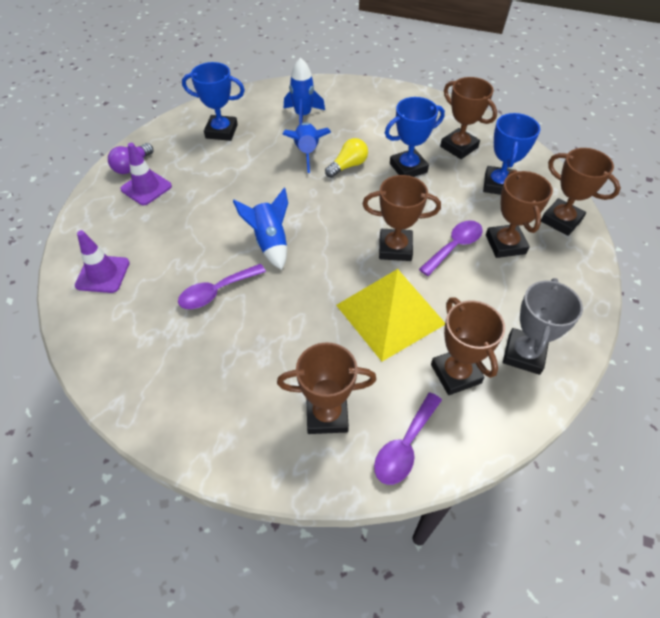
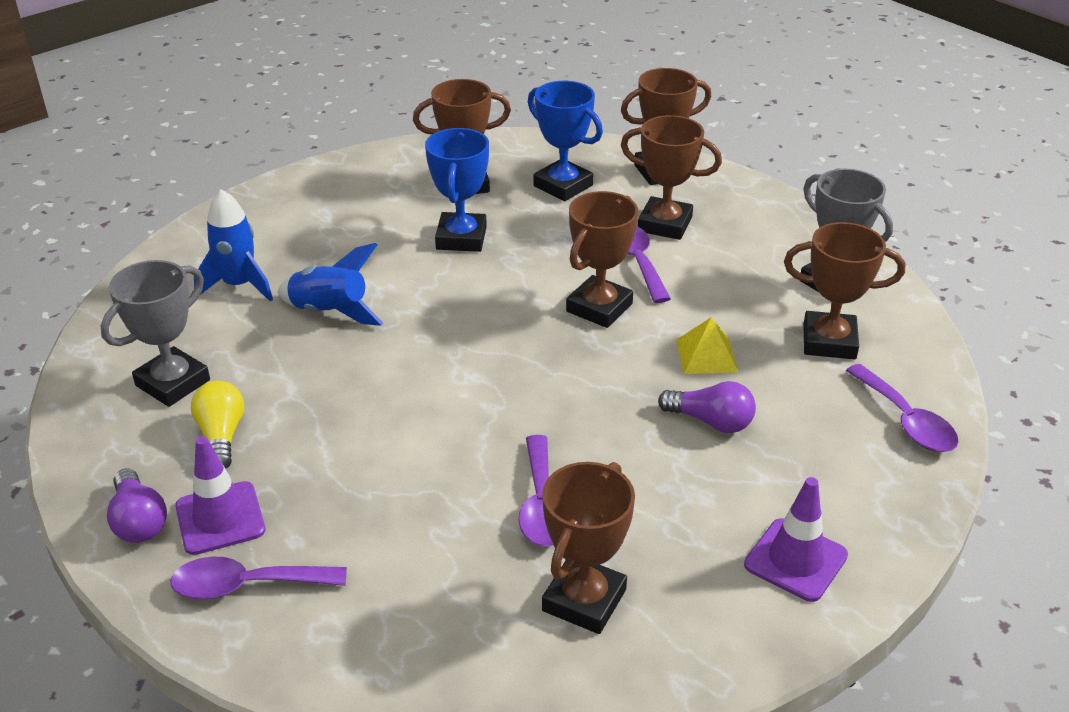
camera: 60 degrees left, 15 degrees down
(103, 274) = (388, 634): purple traffic cone -> purple traffic cone (795, 560)
(111, 215) = (247, 585): none -> purple spoon
(221, 131) = (173, 383): blue trophy -> grey trophy
(270, 242) = (488, 416): blue rocket -> none
(327, 414) = (827, 468): brown trophy -> brown trophy (584, 600)
(330, 339) = (711, 421): none -> purple light bulb
(348, 166) = (402, 286): yellow light bulb -> yellow light bulb (221, 436)
(390, 314) = (706, 355): yellow pyramid -> yellow pyramid, size x0.47

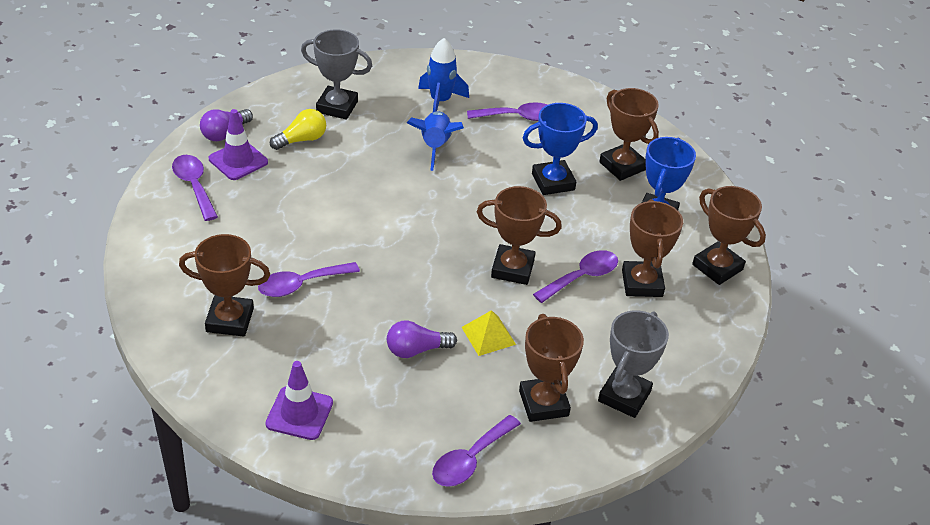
camera: 65 degrees right, 5 degrees up
(321, 232) = (517, 117): none -> purple spoon
(711, 421) = (416, 350): purple light bulb -> purple light bulb turned 75 degrees clockwise

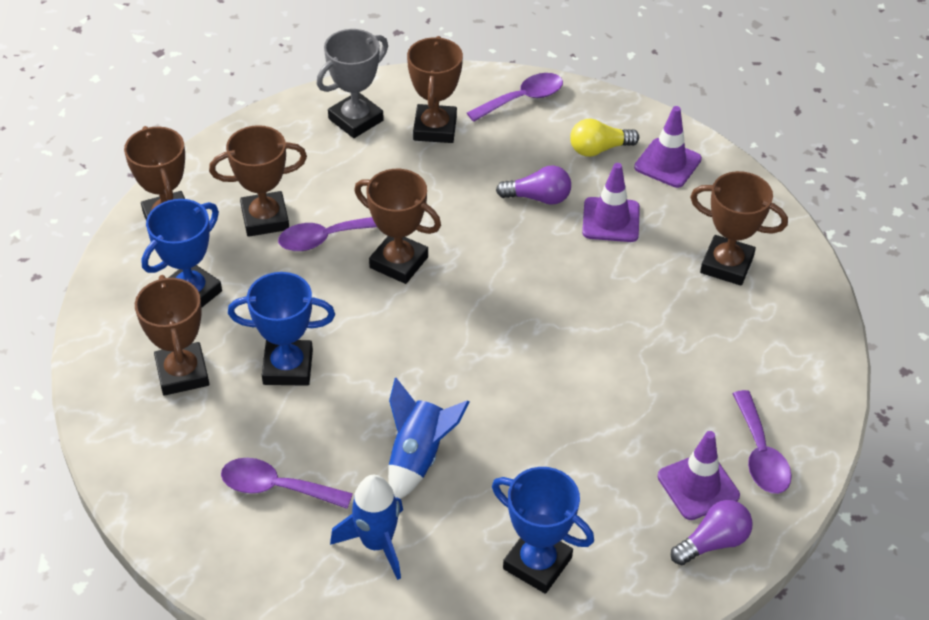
camera: 160 degrees left, 5 degrees up
(301, 284) = (643, 290): purple spoon -> none
(302, 140) = (603, 507): yellow light bulb -> yellow light bulb (599, 149)
(337, 107) = (537, 563): grey trophy -> blue trophy
(343, 341) = (611, 220): none -> purple traffic cone
(488, 335) = (459, 197): yellow pyramid -> none
(642, 283) = (265, 219): brown trophy -> brown trophy turned 60 degrees clockwise

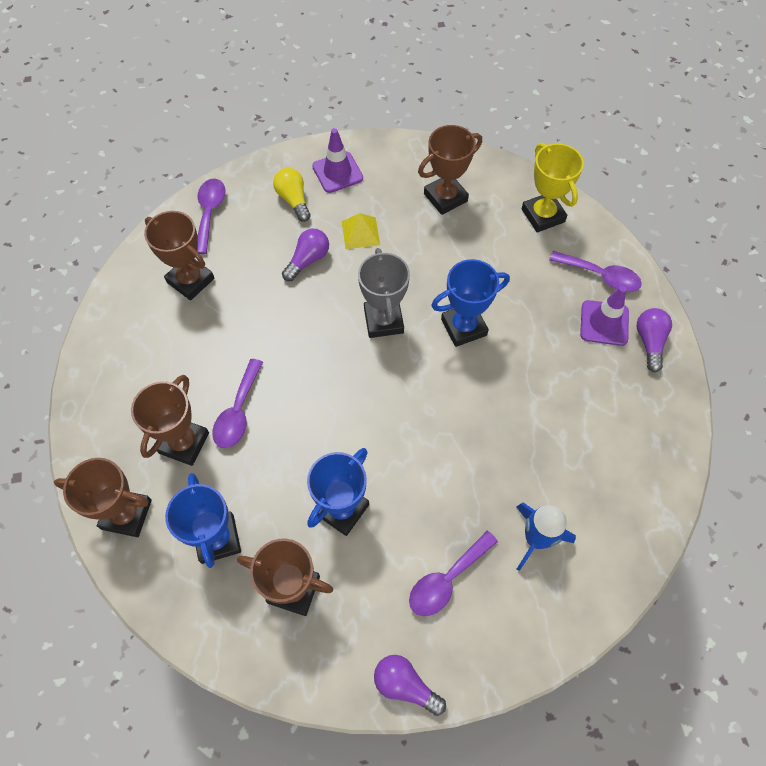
camera: 55 degrees left, 15 degrees up
(148, 506) = (405, 685): none -> purple light bulb
(356, 120) = (136, 324): grey trophy -> grey trophy (383, 321)
(399, 262) = (299, 378): brown trophy -> none
(418, 456) = (480, 469): blue rocket -> none
(537, 563) = (609, 449): blue trophy -> blue trophy (464, 327)
(599, 149) = (293, 200): yellow light bulb -> yellow light bulb turned 135 degrees clockwise
(611, 220) = (360, 233): purple traffic cone -> yellow pyramid
(791, 361) = (543, 215): none -> yellow trophy

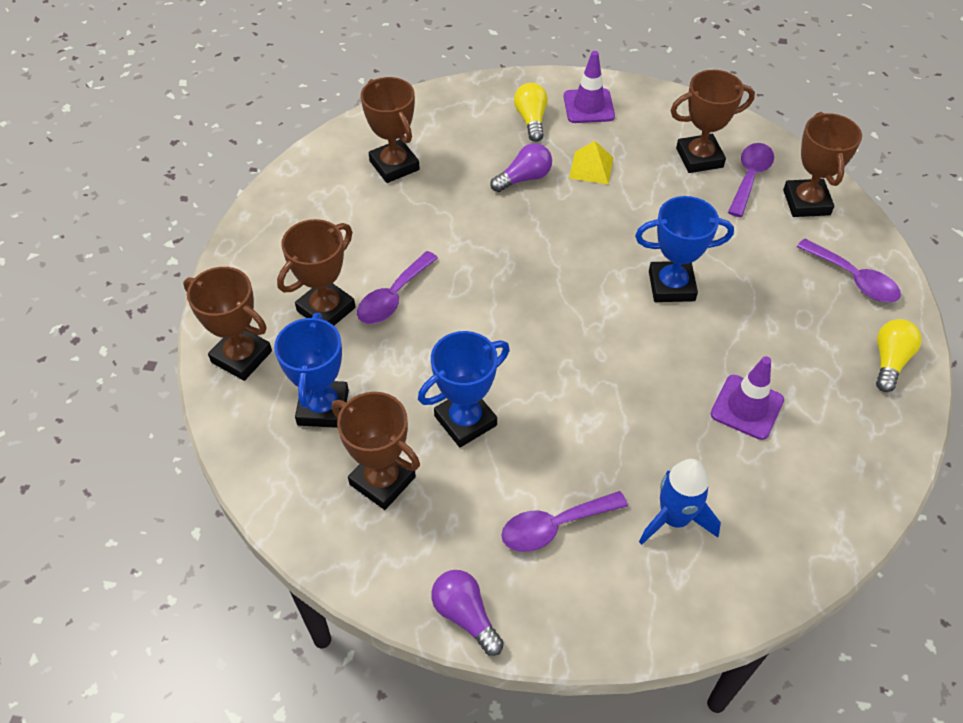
camera: 20 degrees right, 10 degrees down
(210, 213) = (439, 110): purple spoon -> purple spoon (750, 177)
(383, 321) = (583, 256): grey trophy -> none
(543, 215) = (806, 202): yellow trophy -> brown trophy
(604, 323) = (840, 327): purple traffic cone -> purple traffic cone (747, 407)
(649, 342) = (889, 361): purple light bulb -> yellow light bulb

